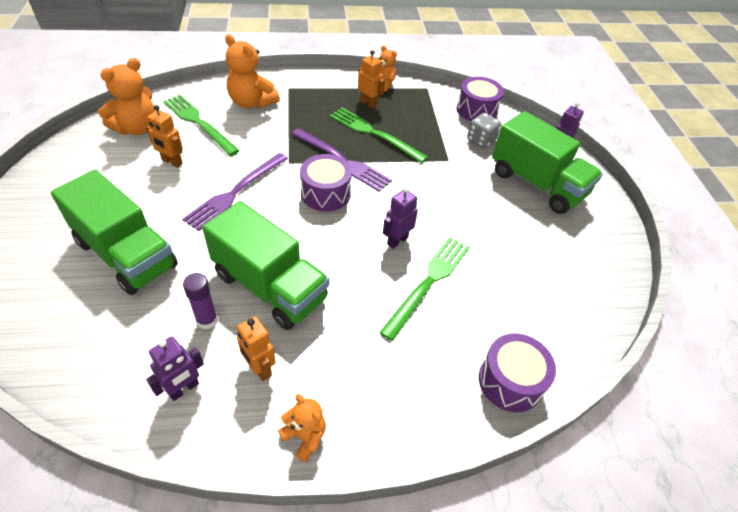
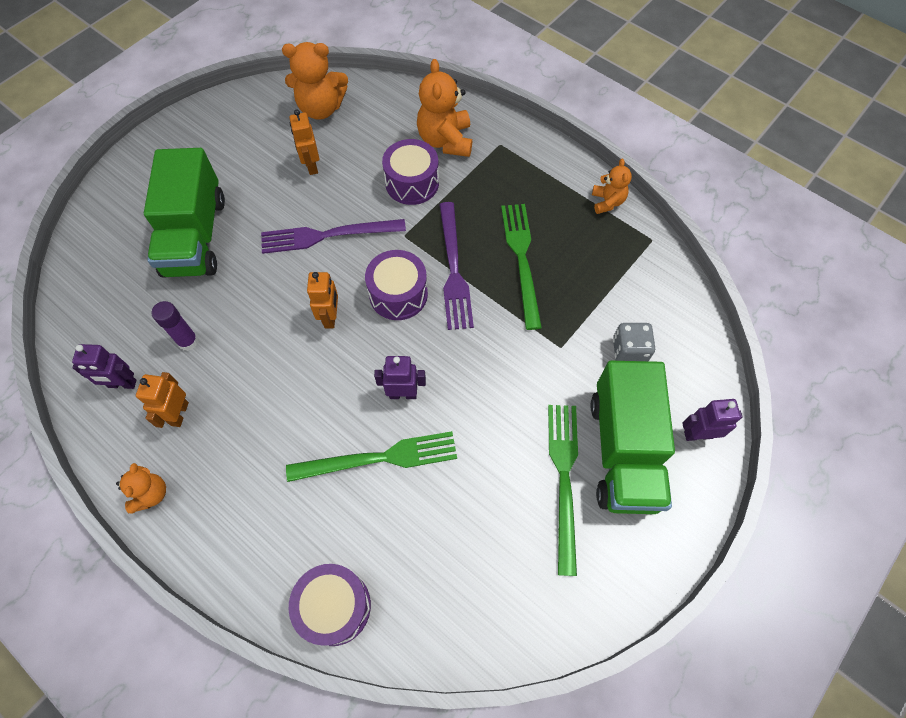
camera: 50 degrees right, 15 degrees up
(199, 123) = (375, 135): green fork -> green fork (564, 479)
(270, 286) = (257, 350): green truck -> none
(368, 103) = (560, 217): orange robot -> orange robot (331, 317)
(476, 110) = (675, 309): purple drum -> purple drum (412, 183)

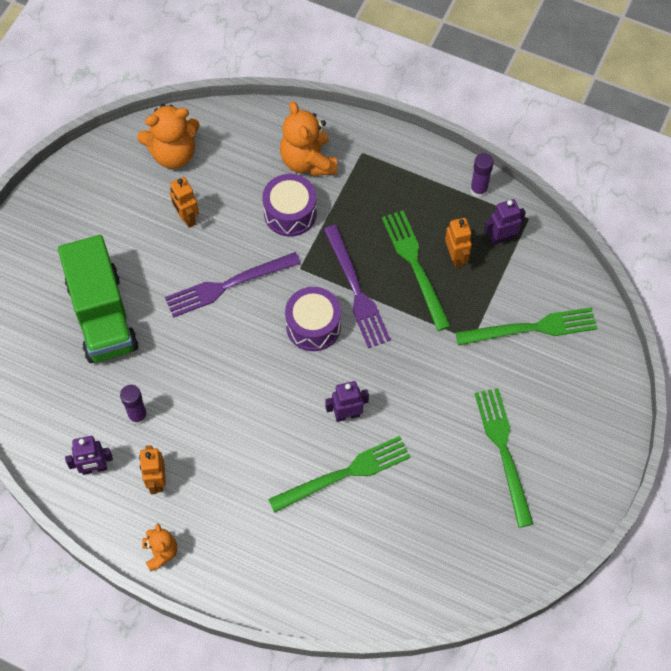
camera: 15 degrees left, 0 degrees up
(331, 317) = (259, 362): orange robot -> orange robot (456, 257)
(334, 607) = (348, 598): purple drum -> none
(607, 202) = (478, 190): orange teddy bear -> purple glue stick
(623, 451) = (547, 416): green truck -> none
(629, 351) = (531, 328): grey dice -> green fork
(698, 434) = (605, 386): purple robot -> purple robot (501, 238)

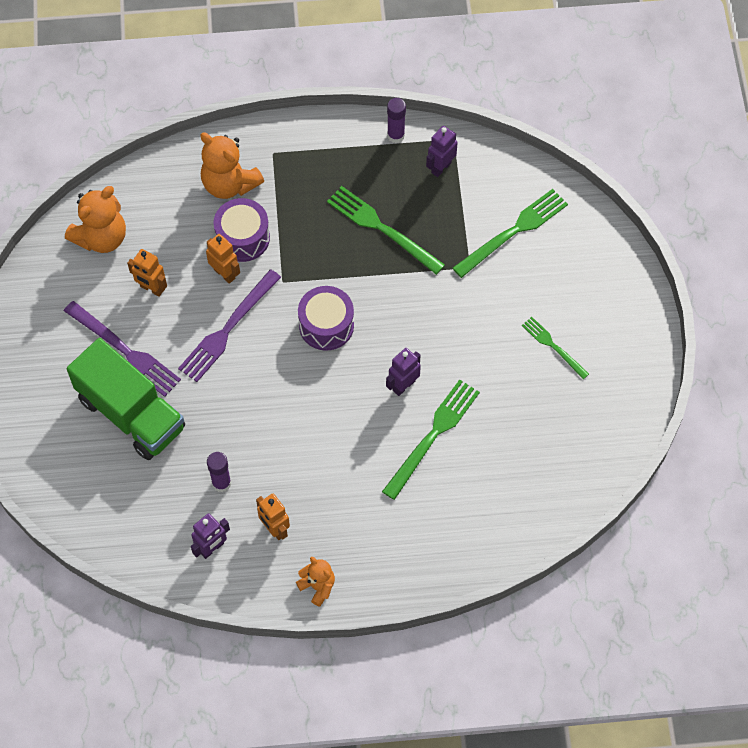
camera: 30 degrees left, 0 degrees up
(356, 290) = (344, 276): purple fork -> purple fork (124, 351)
(456, 257) = (412, 203): orange robot -> orange robot (224, 273)
(504, 451) = (553, 346): green fork -> green fork, size x0.59

